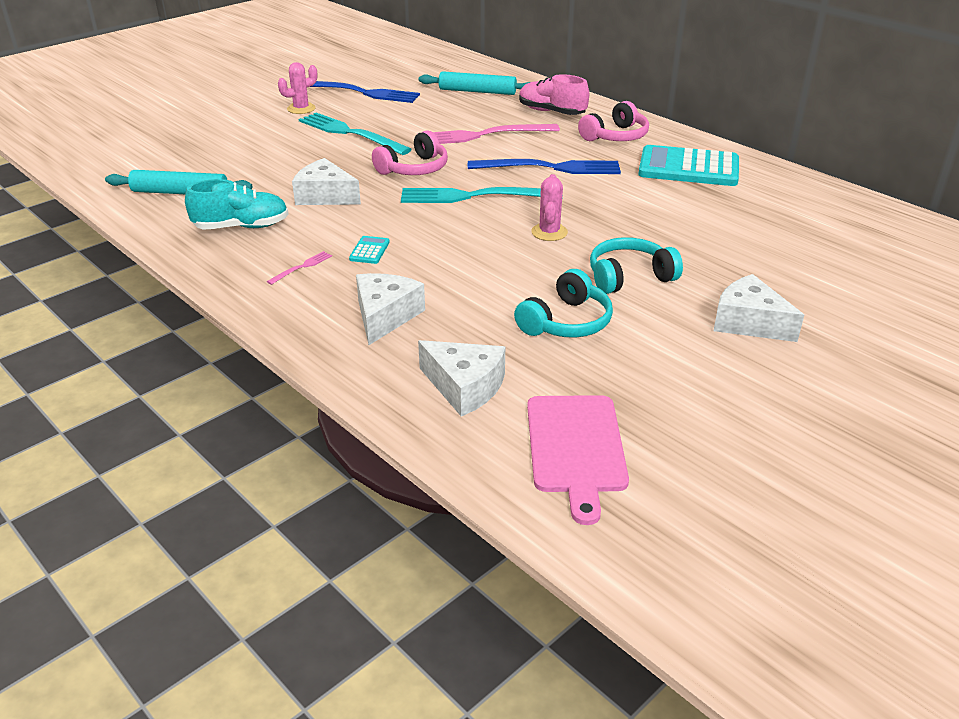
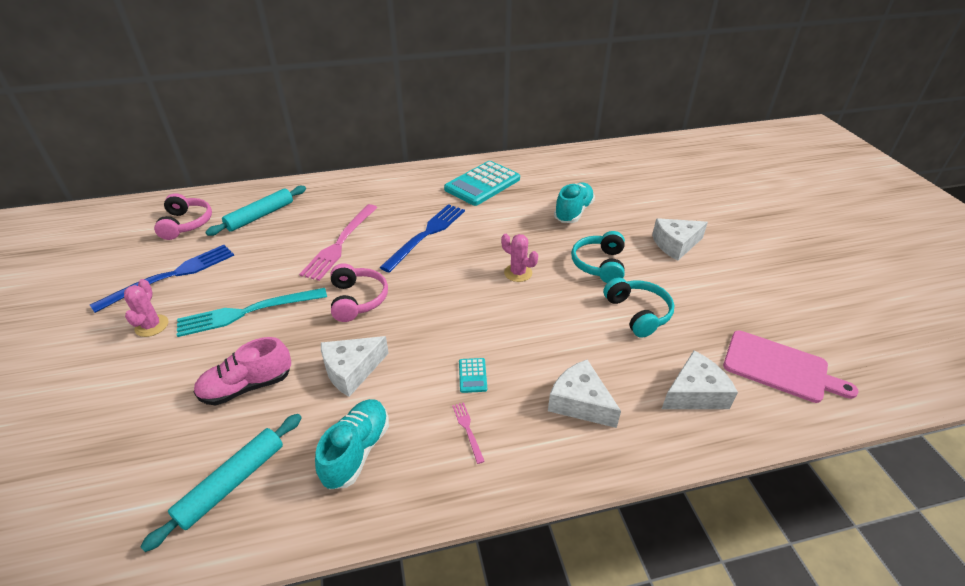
camera: 60 degrees left, 5 degrees up
(369, 251) = (472, 375): turquoise calculator -> turquoise calculator turned 135 degrees counterclockwise
(474, 196) = (434, 286): turquoise fork -> none
(551, 112) = (341, 199): pink shoe -> pink shoe (247, 386)
(615, 136) = (410, 190): pink headphones -> pink headphones (186, 224)
(716, 235) = (573, 212): none -> turquoise shoe

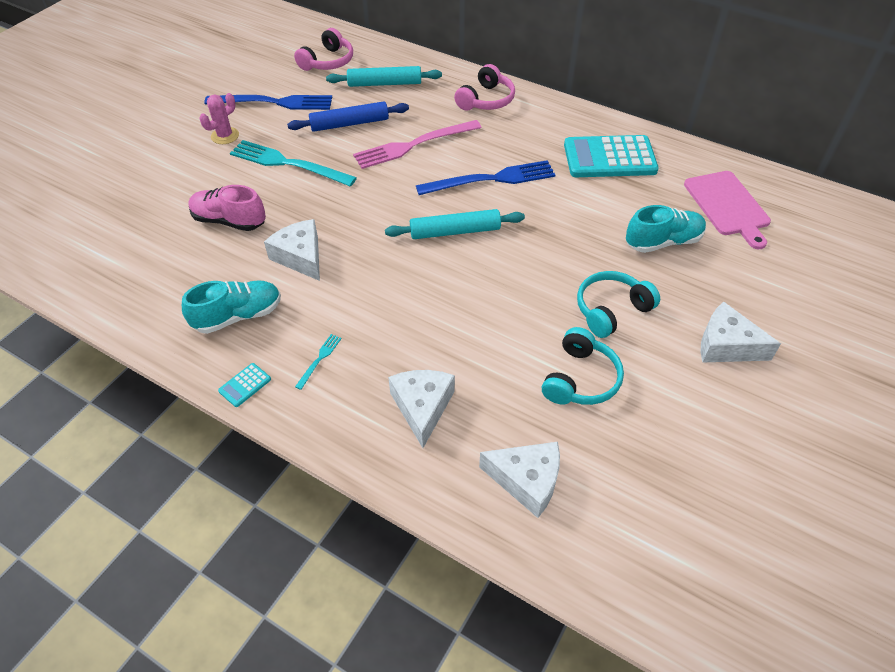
camera: 45 degrees right, 10 degrees up
(232, 483) = (156, 279): turquoise rolling pin -> turquoise rolling pin (455, 231)
(266, 256) = (350, 124): none -> blue rolling pin
(352, 370) = (300, 257): white cheese -> white cheese turned 45 degrees clockwise
(357, 299) = (369, 203): pink headphones -> pink headphones (486, 100)
(468, 429) = (319, 359): pink fork -> turquoise fork
(472, 375) = (373, 324): turquoise calculator -> turquoise calculator (245, 385)
(518, 273) = (523, 266): pink cactus -> none
(779, 367) = (645, 531): pink cutting board -> pink cutting board (727, 206)

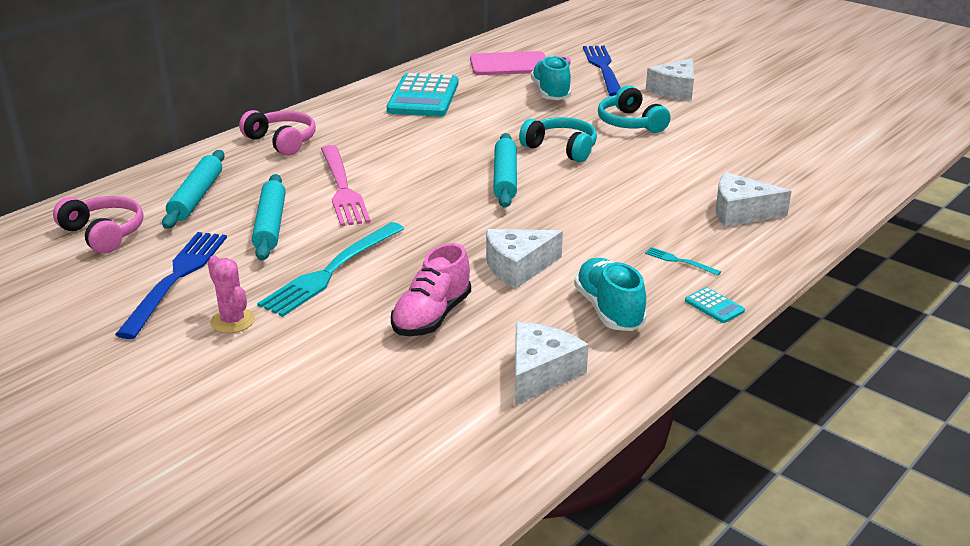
camera: 80 degrees left, 20 degrees down
(350, 124) = (270, 225): blue rolling pin -> turquoise rolling pin
(491, 179) = (429, 153): blue fork -> blue fork (603, 68)
(526, 481) = (814, 176): white cheese -> white cheese (540, 373)
(580, 379) = (708, 144): turquoise headphones -> turquoise headphones (561, 148)

